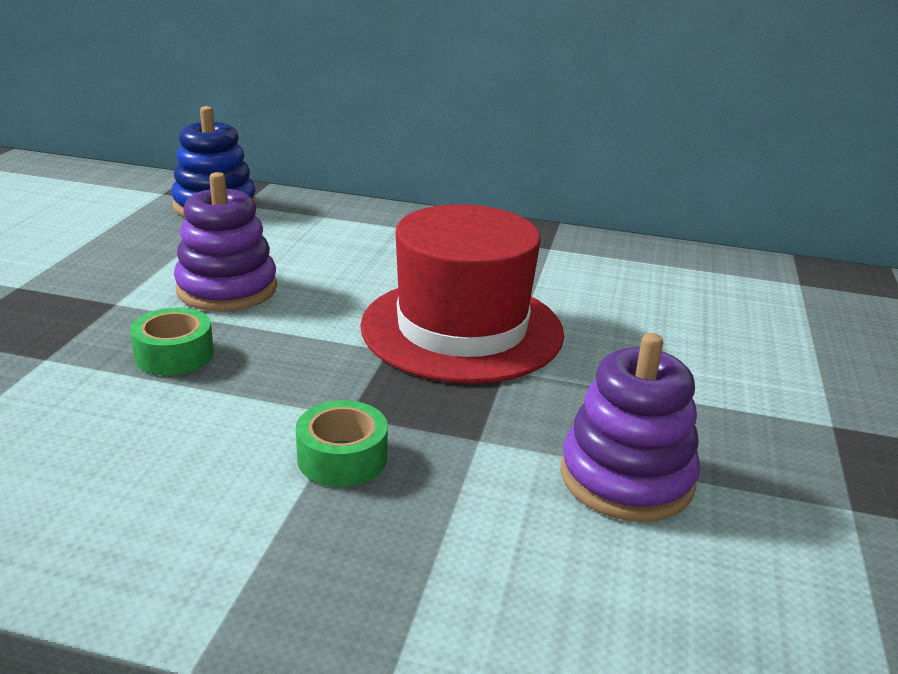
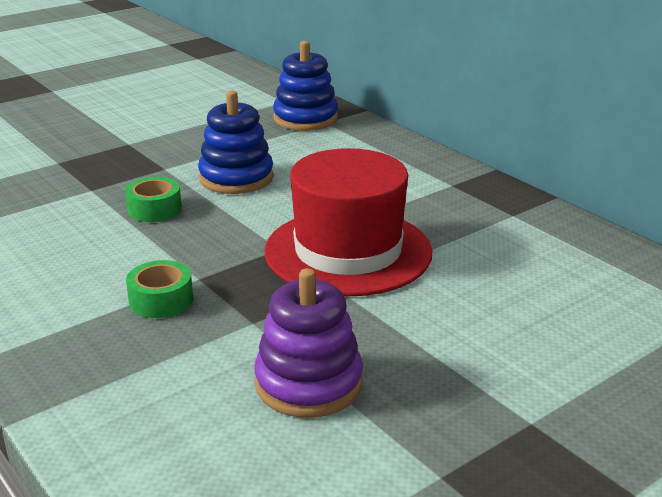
camera: 40 degrees right, 0 degrees up
(227, 289) = (236, 178): purple stacking toy -> blue stacking toy

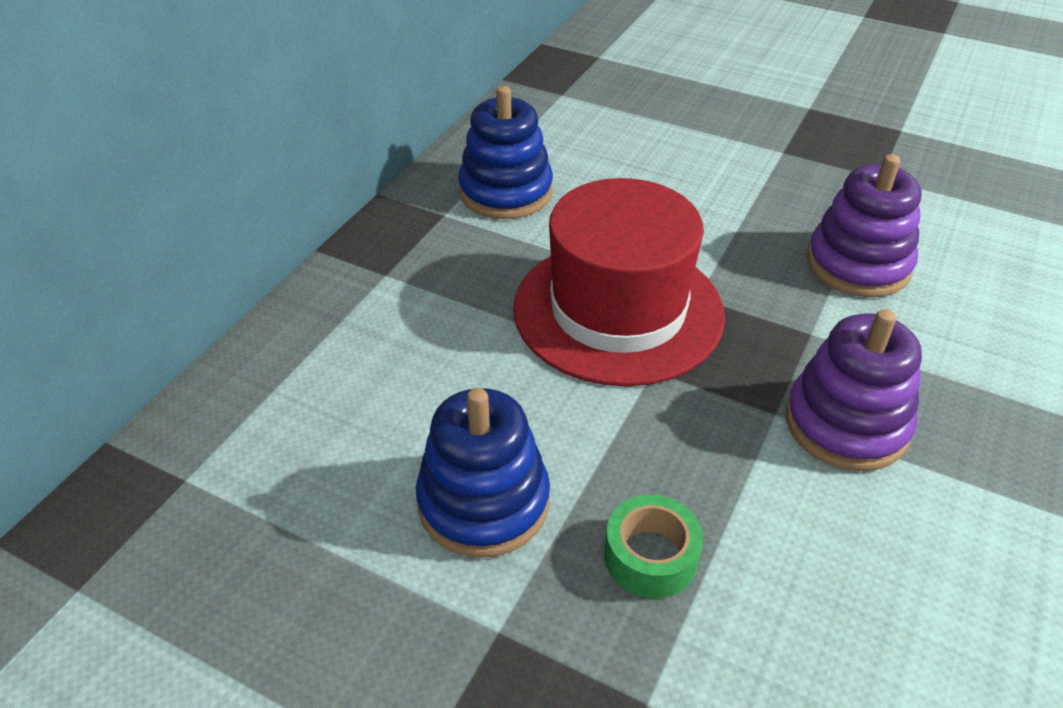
camera: 115 degrees left, 15 degrees up
(161, 300) = (846, 424): green tape -> purple stacking toy
(305, 119) = (178, 513): blue stacking toy -> blue stacking toy (505, 192)

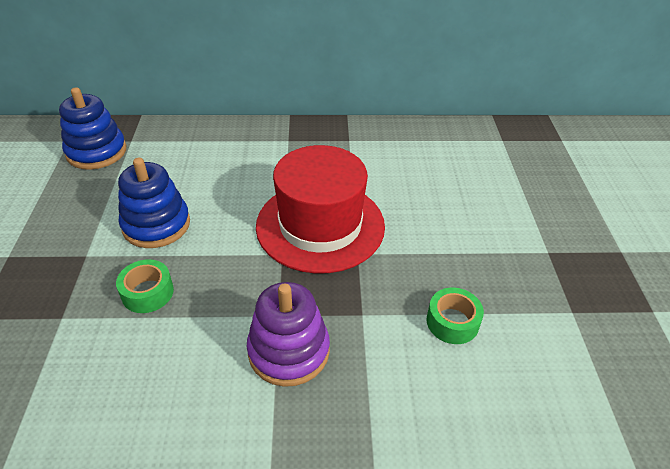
camera: 60 degrees right, 0 degrees up
(505, 192) = (386, 152): blue stacking toy -> blue stacking toy (96, 152)
(858, 264) = (452, 322): purple stacking toy -> green tape

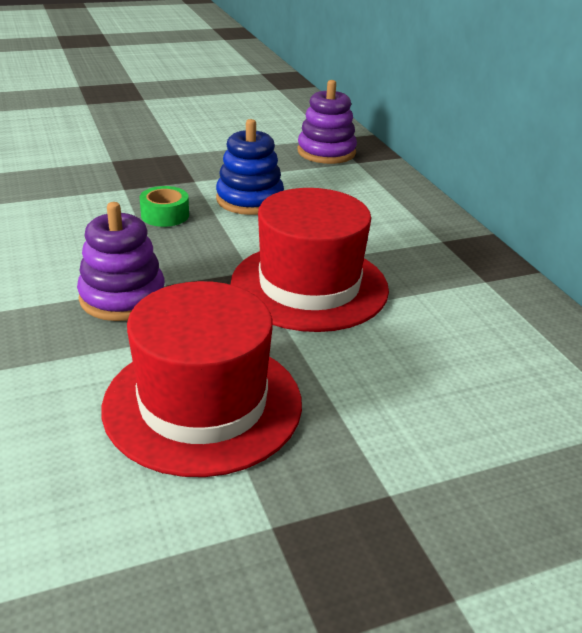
camera: 70 degrees right, 10 degrees down
(96, 152) = (326, 152): blue stacking toy -> purple stacking toy
(452, 322) = (203, 404): green tape -> red hat

